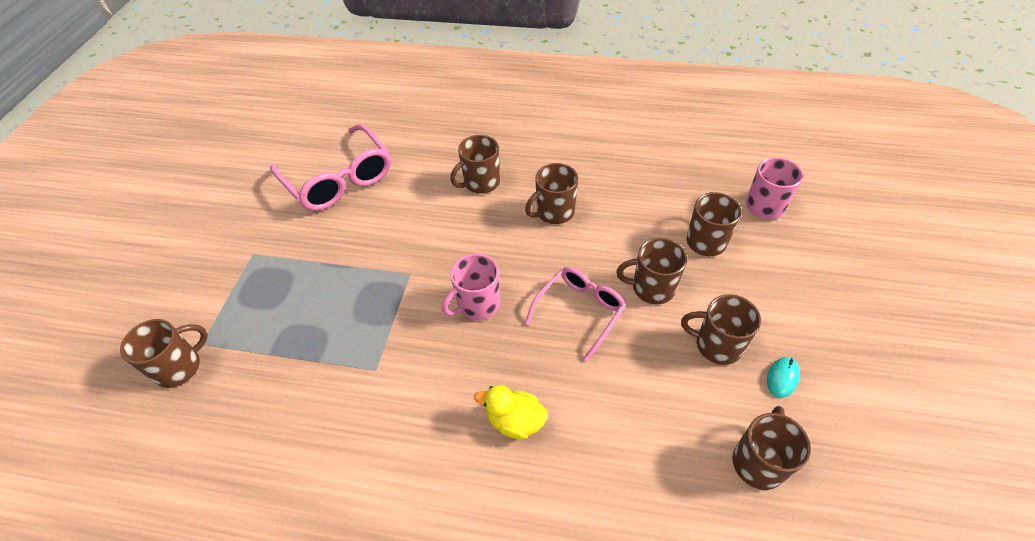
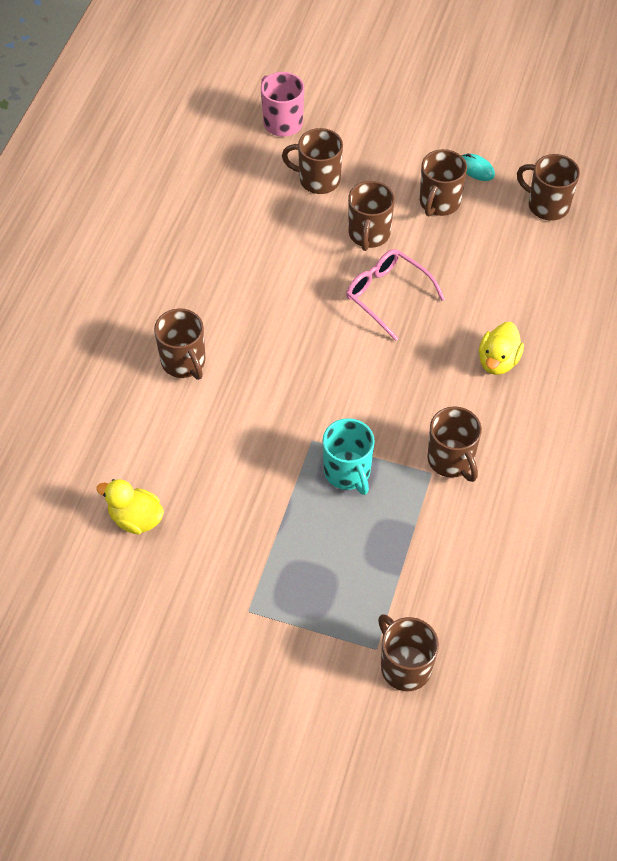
camera: 85 degrees left, 5 degrees up
(339, 179) = (136, 518): pink glasses -> yellow duck
(377, 303) = (347, 472): none -> turquoise mug
(477, 304) = (365, 379): pink mug -> none
(554, 212) = (249, 297): brown mug -> brown mug (451, 460)

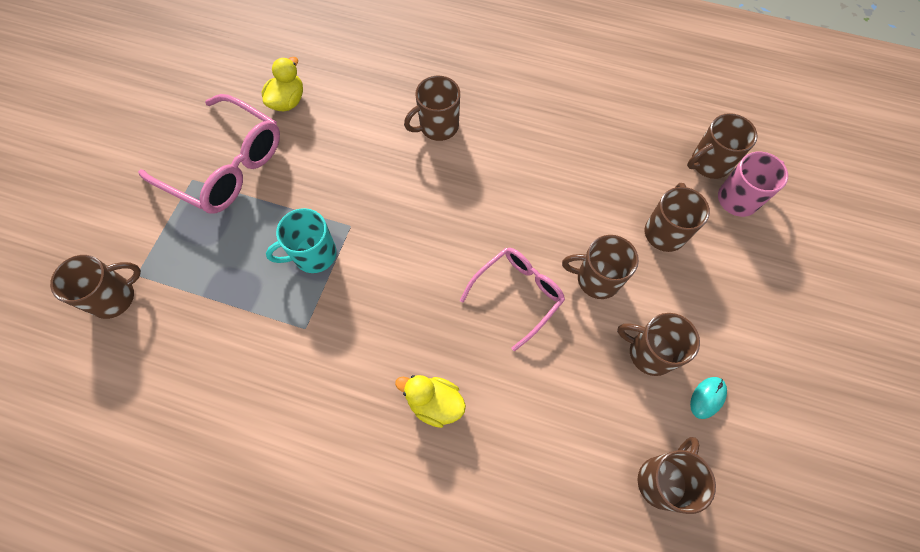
camera: 90 degrees right, 10 degrees up
(230, 575) = (226, 166): none -> pink glasses
(451, 460) = (317, 348): brown mug -> brown mug (709, 163)

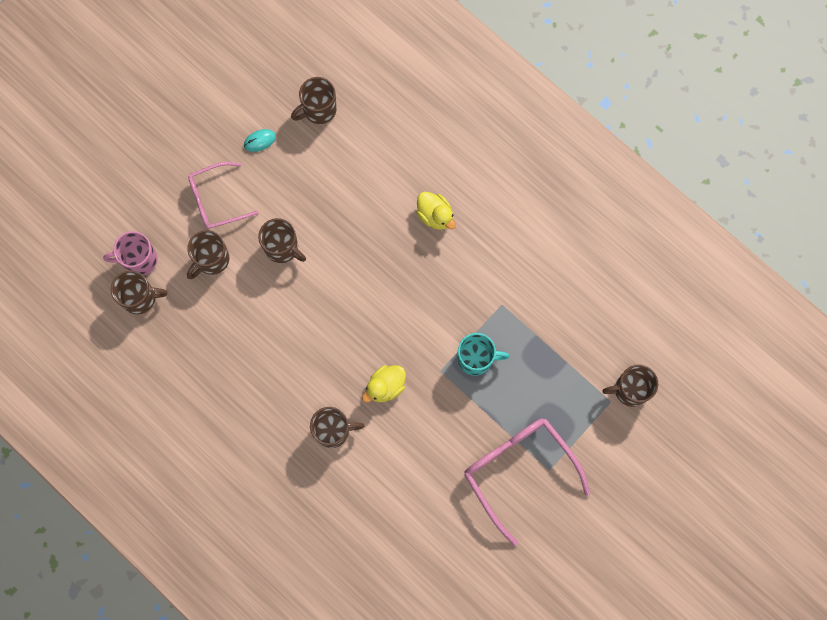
camera: 155 degrees left, 10 degrees up
(288, 101) = (447, 516): yellow duck -> yellow duck (385, 386)
(518, 294) = (343, 262): pink glasses -> pink glasses (216, 200)
(650, 352) = (278, 183): brown mug -> none

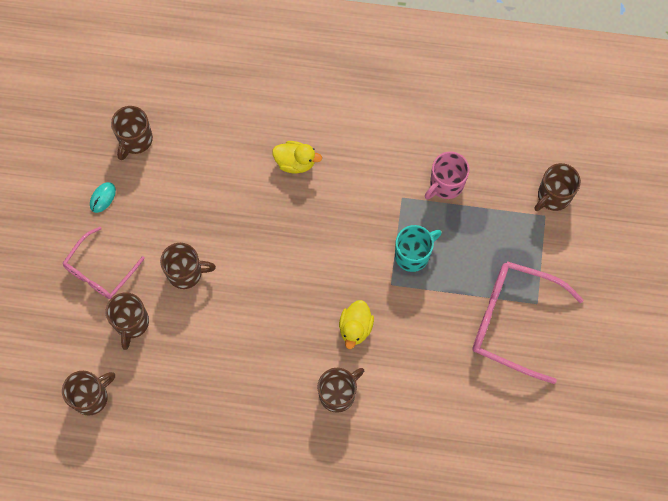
camera: 35 degrees left, 5 degrees down
(139, 260) = (67, 365): pink mug -> pink mug (445, 184)

